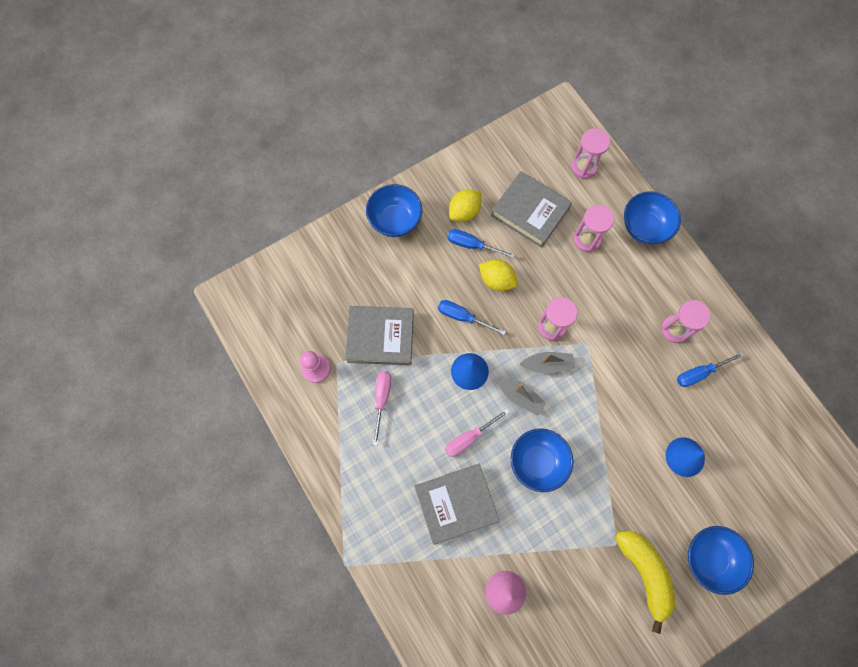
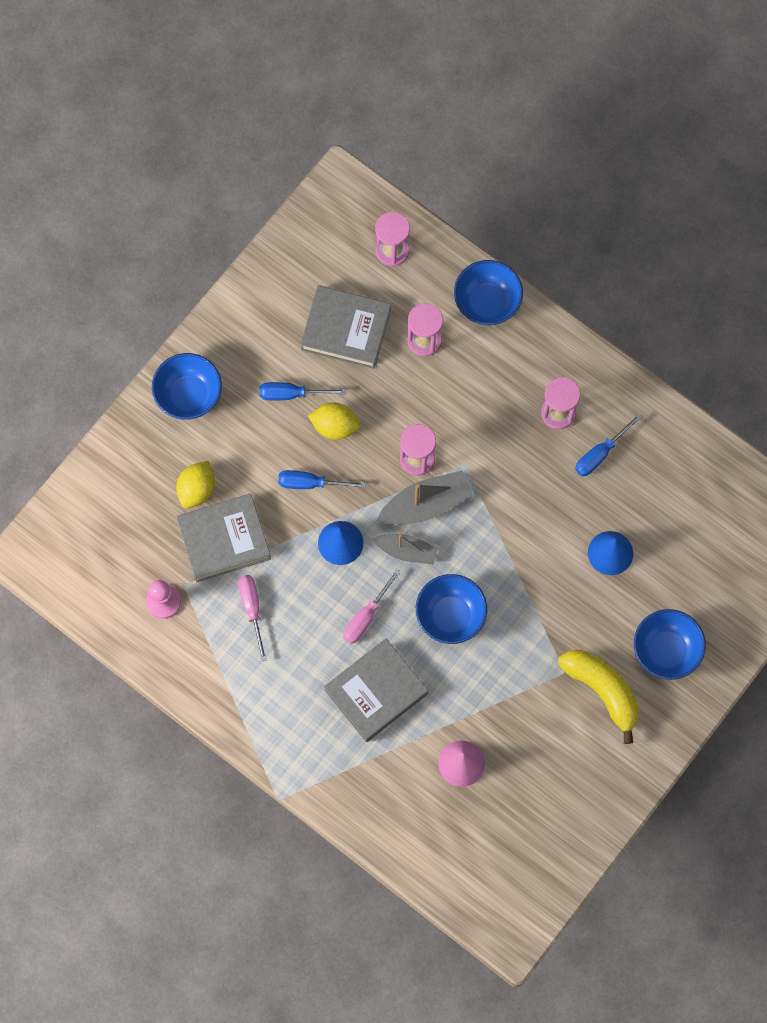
camera: 20 degrees left, 0 degrees up
(464, 212) = (268, 356): yellow lemon -> yellow lemon (197, 489)
(547, 364) = (426, 504): grey boat -> grey boat, size x1.52

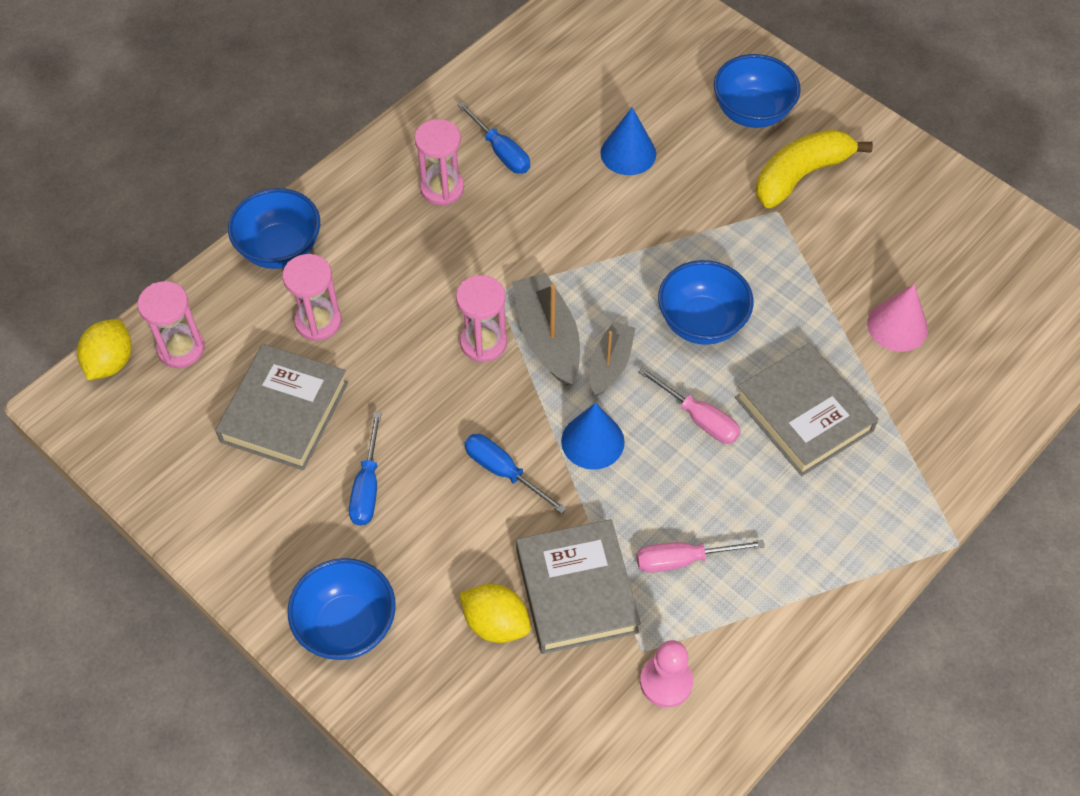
camera: 85 degrees left, 15 degrees down
(310, 483) = (503, 471): blue screwdriver -> blue screwdriver turned 120 degrees clockwise
(335, 426) = (423, 436): yellow lemon -> yellow lemon (110, 362)

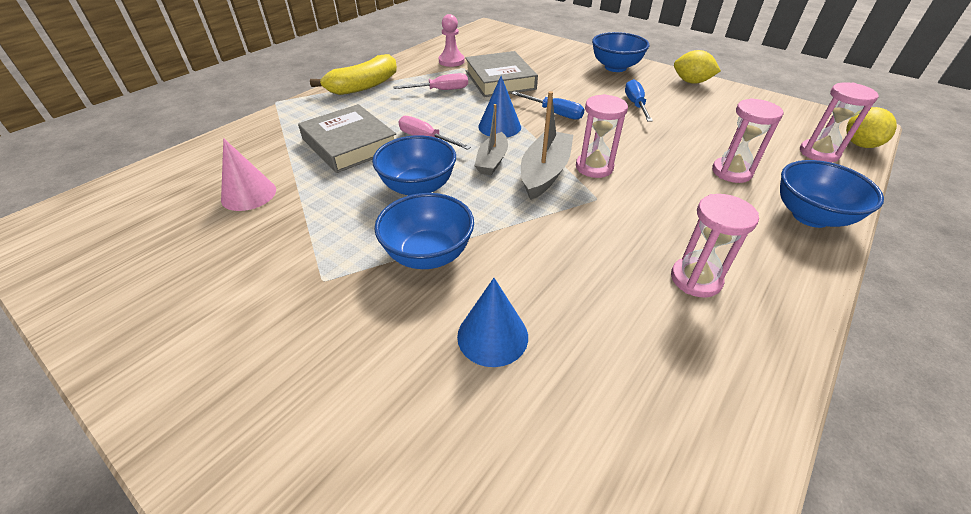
camera: 175 degrees right, 15 degrees down
(284, 412) = (713, 129): grey book -> none
(496, 623) = (540, 71): yellow lemon -> yellow lemon (691, 82)
(501, 151) = (650, 326): blue screwdriver -> none
(547, 337) = (544, 172): grey boat -> grey boat turned 135 degrees counterclockwise
(752, 112) = (315, 413): blue bowl -> blue bowl (428, 254)
(800, 175) = (280, 322): yellow banana -> yellow banana (364, 86)

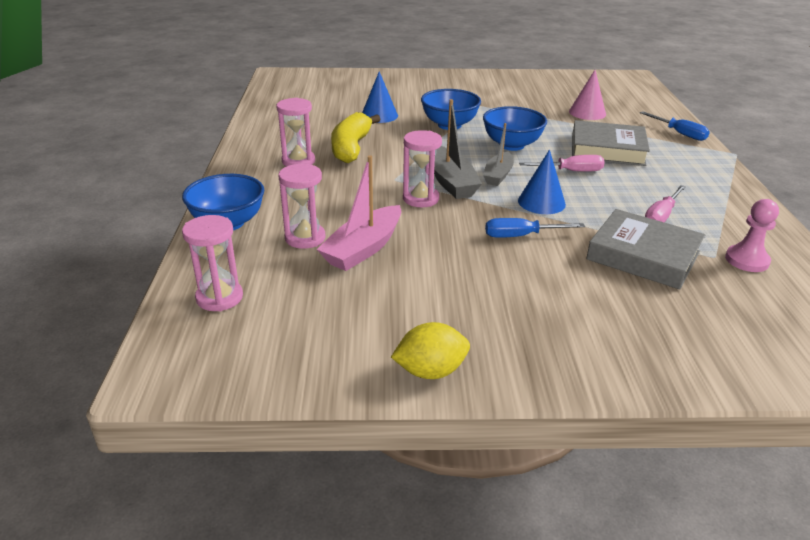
camera: 140 degrees right, 10 degrees down
(364, 86) = (725, 191): yellow banana -> yellow banana (351, 148)
(492, 161) = (498, 175): grey boat -> grey boat turned 135 degrees counterclockwise
(615, 67) = (563, 353): blue bowl -> none
(635, 104) = (459, 285): blue screwdriver -> blue screwdriver (679, 133)
(684, 146) = (363, 249): none -> pink boat
(859, 144) = (166, 334): yellow lemon -> none

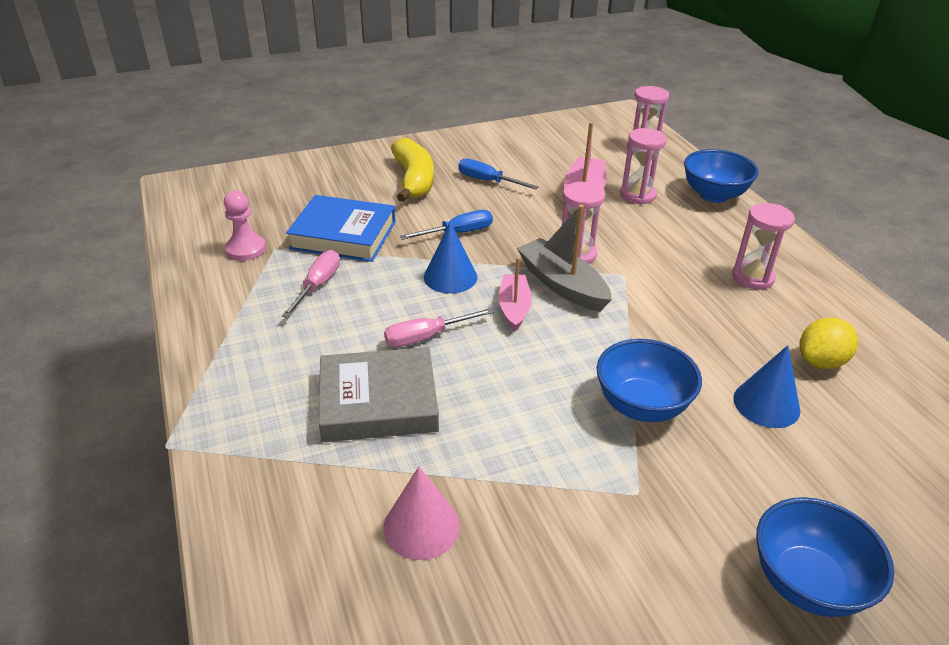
camera: 160 degrees right, 5 degrees up
(351, 148) = (723, 315): yellow banana -> yellow banana (414, 180)
(430, 371) = (480, 137): yellow lemon -> yellow lemon (821, 361)
(498, 175) = (514, 308): grey boat -> pink boat
(511, 145) = (523, 375): blue bowl -> blue bowl (807, 583)
(643, 255) = (343, 235): grey book -> blue book
(679, 133) = (246, 490): blue screwdriver -> blue screwdriver (487, 181)

